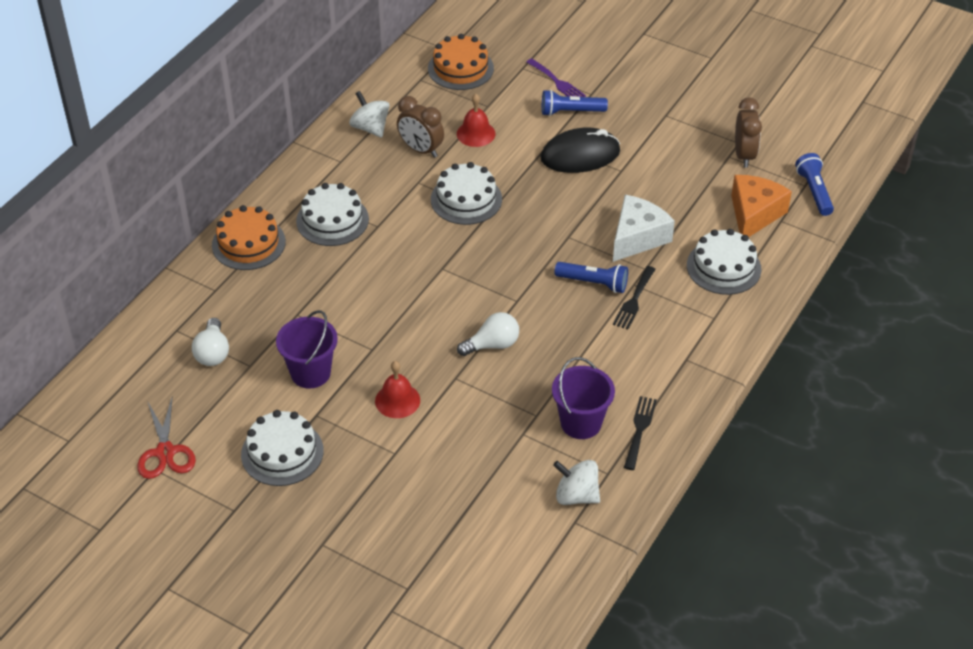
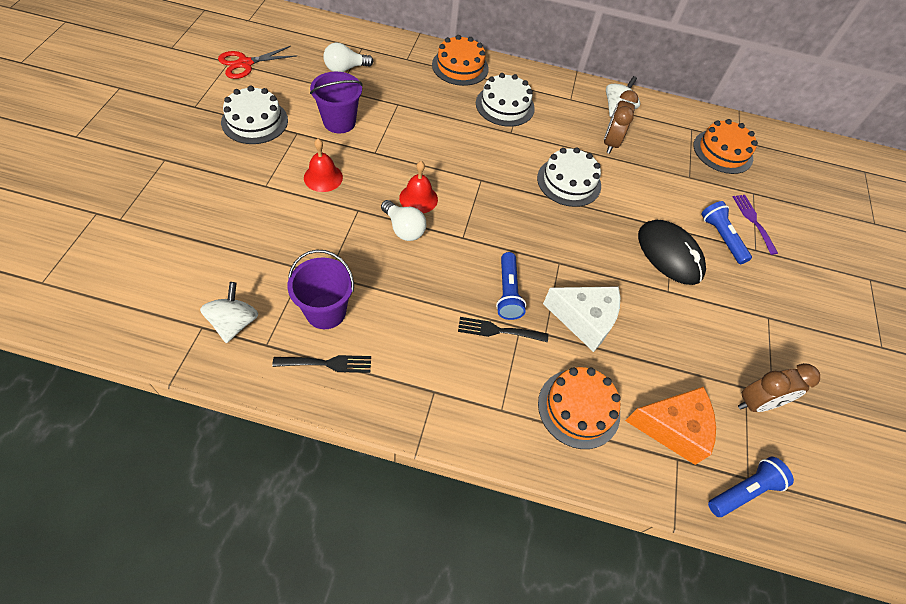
camera: 65 degrees right, 10 degrees up
(476, 133) = (651, 175): red bell -> red bell (418, 198)
(557, 82) = (753, 221): purple fork -> purple fork turned 135 degrees clockwise
(723, 267) = (579, 408): white cake -> orange cake

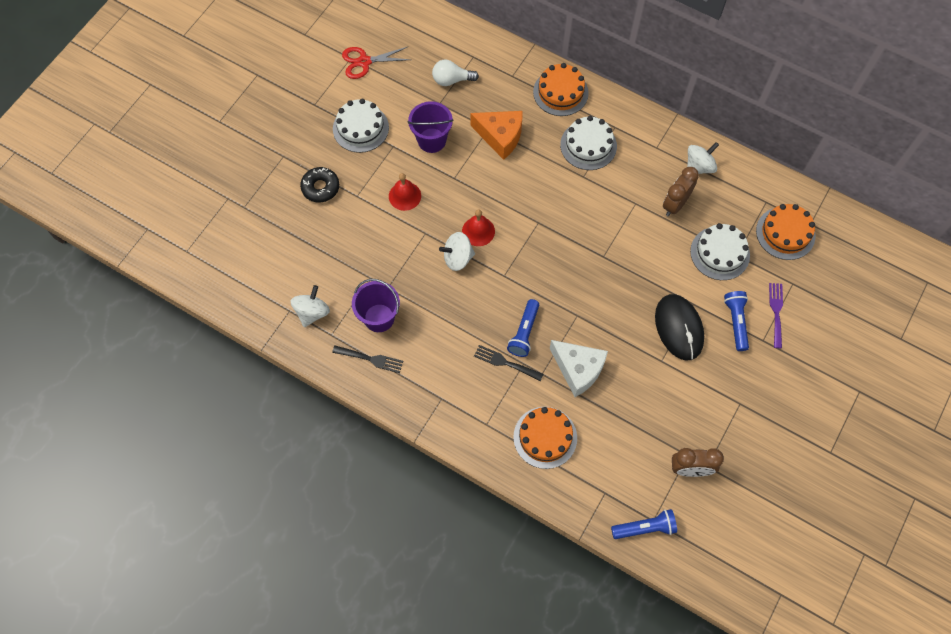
camera: 25 degrees right, 10 degrees up
(218, 184) = (320, 187): none -> black donut
(404, 229) = (457, 258): white light bulb -> white spinning top
(569, 182) = (617, 239): white cake -> white cake (720, 253)
(672, 428) = (611, 470): orange cheese -> orange cheese (500, 137)

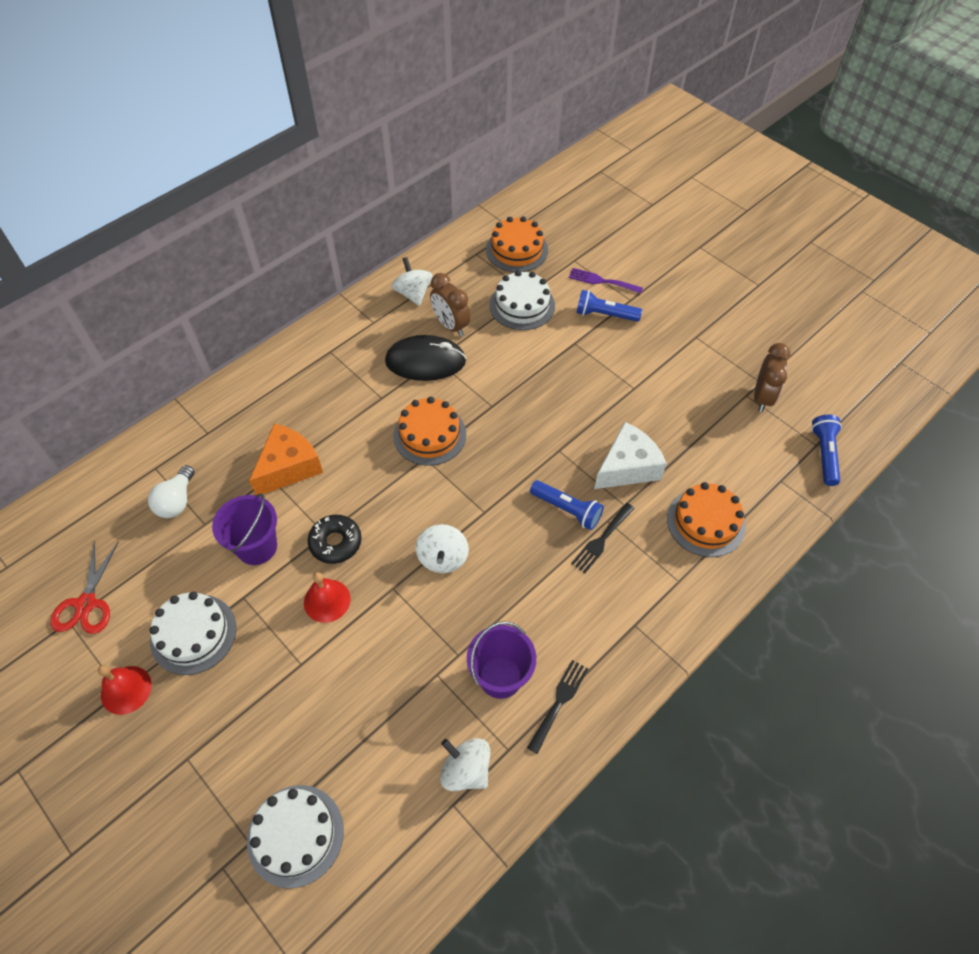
camera: 75 degrees left, 10 degrees down
(320, 187) = (266, 713): black donut -> black donut (335, 542)
(478, 231) = (413, 525): red bell -> red bell (126, 690)
(560, 92) = (257, 390): orange cake -> orange cake (429, 435)
(588, 145) = (342, 382): white cake -> white cake (295, 835)
(679, 328) = (599, 363): black mouse -> black mouse (425, 361)

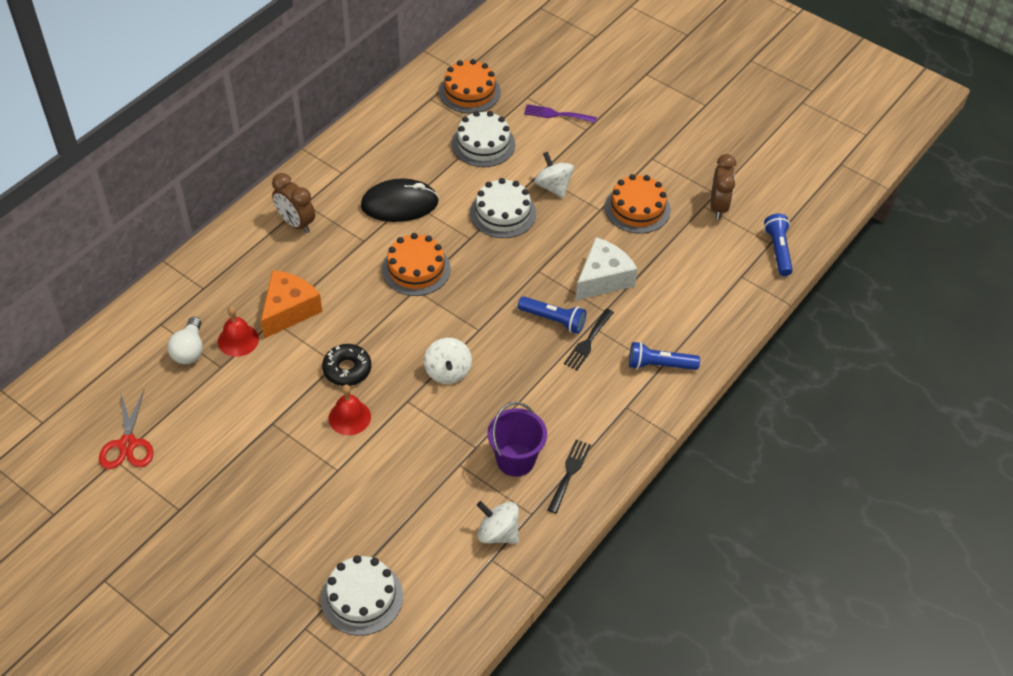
camera: 10 degrees left, 5 degrees down
(126, 690) = (184, 507): red bell -> red bell (238, 340)
(193, 634) = (234, 457): white cake -> white cake (503, 213)
(257, 547) = (275, 380): purple bucket -> none
(413, 293) = (375, 142): white spinning top -> white spinning top (553, 186)
(451, 326) = (418, 169): brown clock -> brown clock (296, 223)
(604, 315) = (563, 145): blue flashlight -> blue flashlight (659, 365)
(705, 522) = (678, 317): orange cake -> orange cake (637, 208)

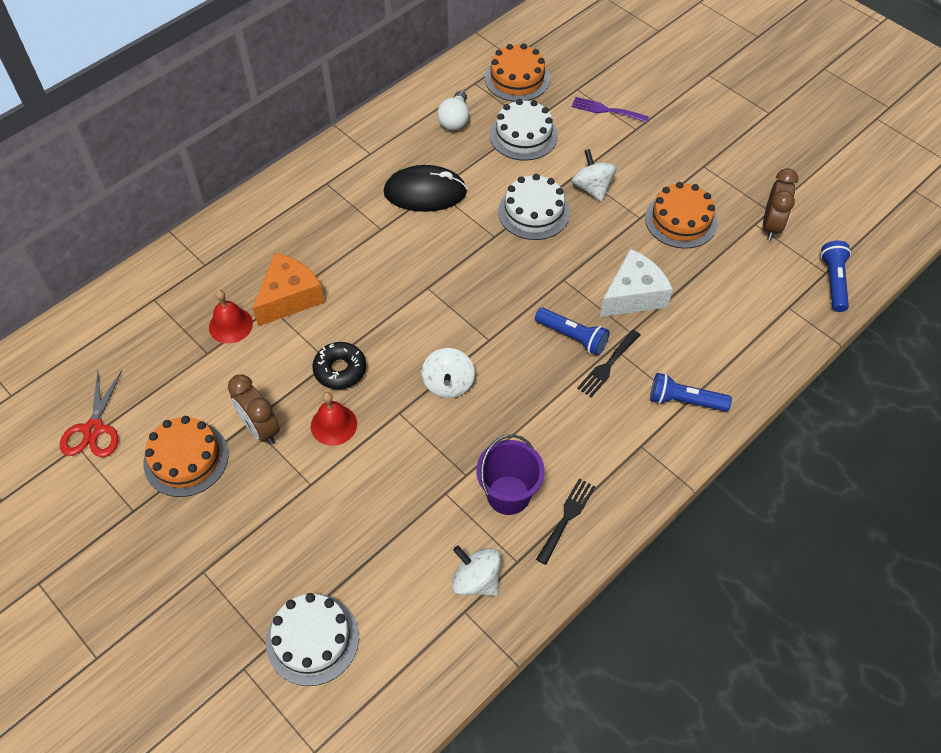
camera: 10 degrees right, 5 degrees up
(189, 350) = (178, 331): white light bulb -> white light bulb (455, 120)
(296, 223) = (313, 203): brown clock -> brown clock (260, 429)
(416, 269) = (431, 265): orange cake -> orange cake (186, 458)

